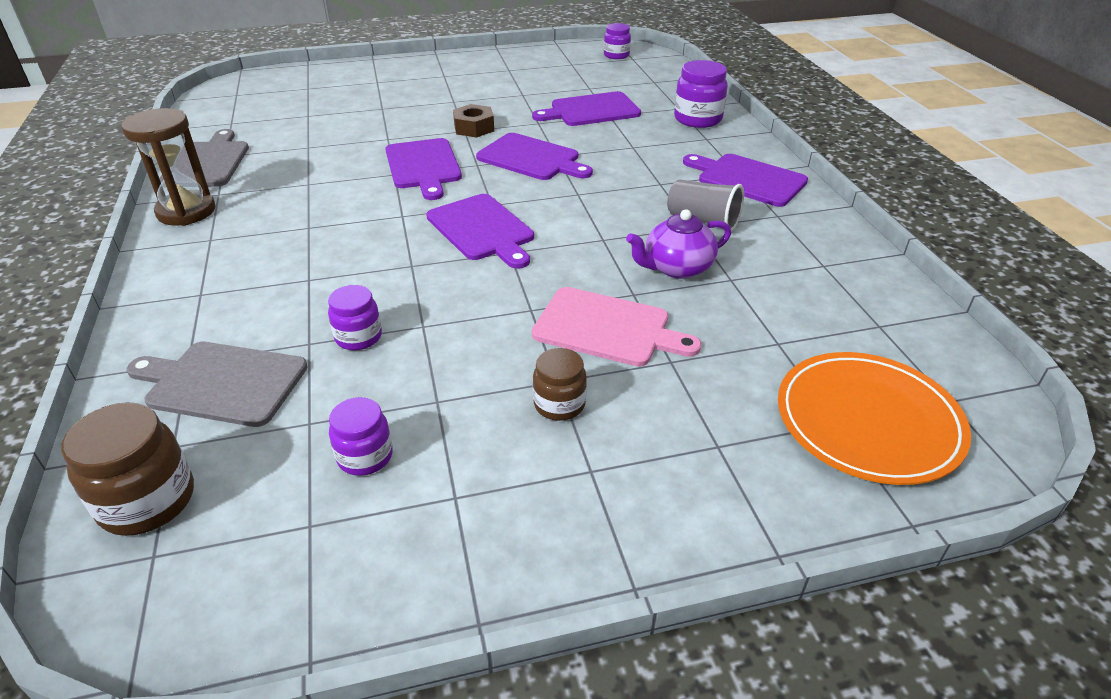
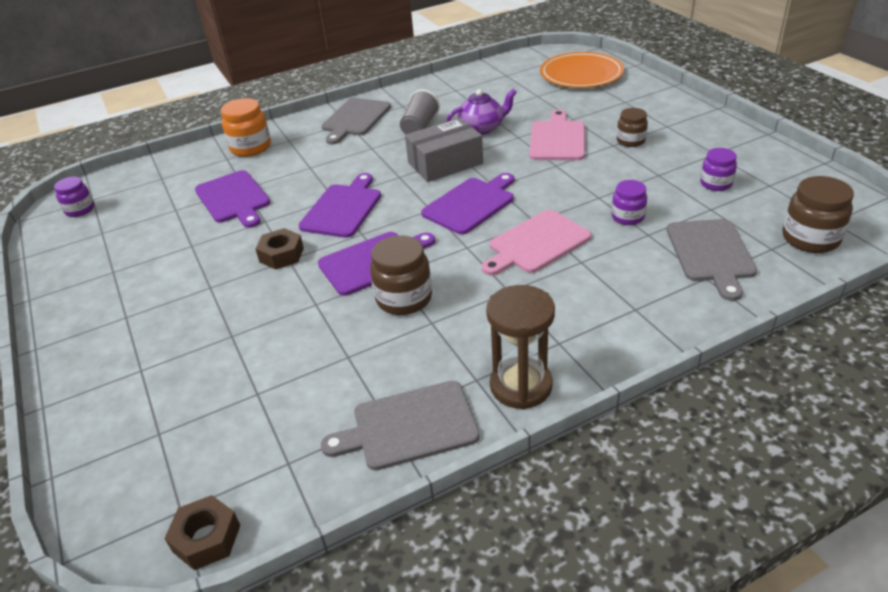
camera: 100 degrees left, 0 degrees up
(206, 101) = (206, 538): none -> brown nut
(354, 175) = (404, 298): none -> brown jar
(368, 257) = (536, 243): none -> pink cutting board
(591, 226) = (445, 163): none -> grey box
(676, 268) = (482, 128): purple teapot -> purple teapot turned 75 degrees counterclockwise
(697, 119) = (250, 147): purple jar -> orange jar
(747, 179) = (355, 119): purple cutting board -> grey cutting board

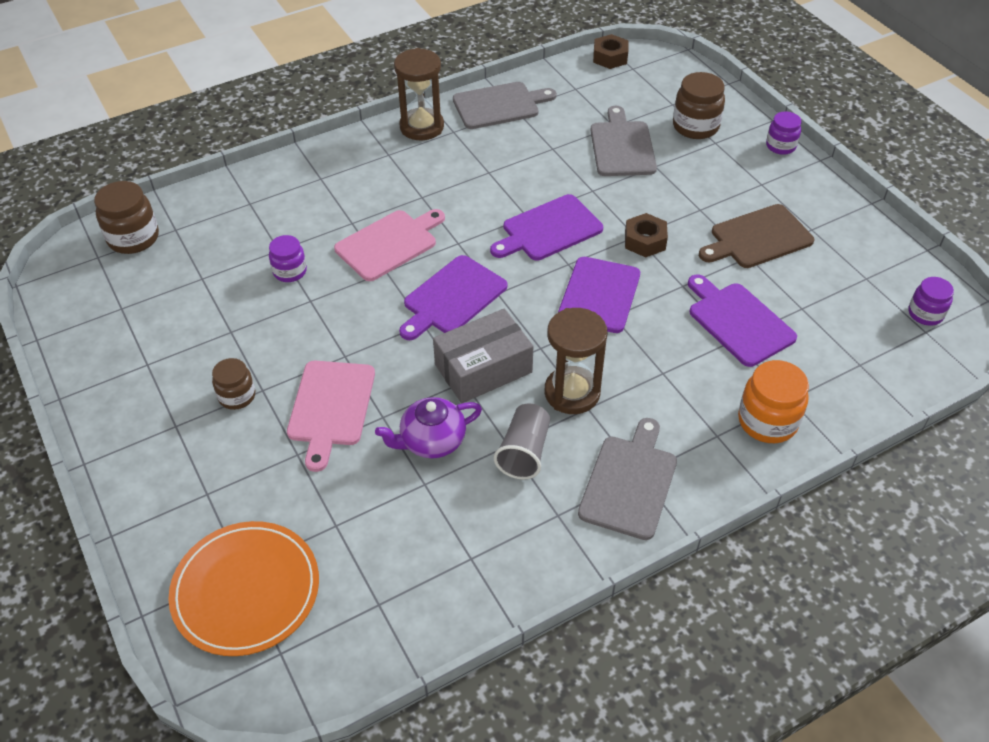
camera: 175 degrees right, 10 degrees up
(171, 261) = (757, 238): none -> brown cutting board
(380, 154) = (572, 393): none -> brown hourglass
(404, 298) = (514, 192): brown jar -> brown jar (695, 126)
(711, 254) = (232, 226): grey cutting board -> grey cutting board (622, 146)
(716, 184) = (176, 313): purple jar -> purple jar (780, 146)

